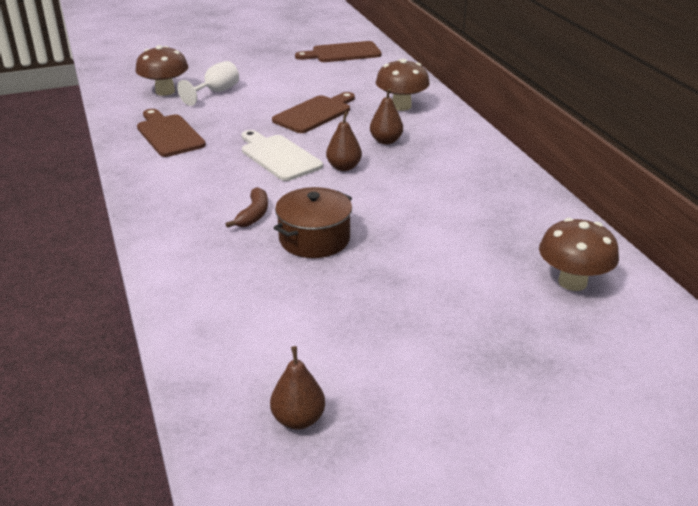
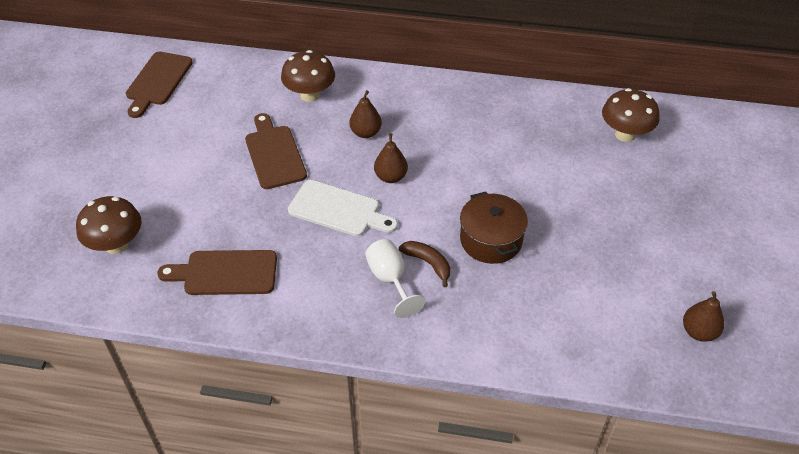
camera: 60 degrees left, 15 degrees up
(215, 92) = (159, 206): white goblet -> white goblet (390, 280)
(278, 156) = (338, 210): white cutting board -> white cutting board turned 150 degrees counterclockwise

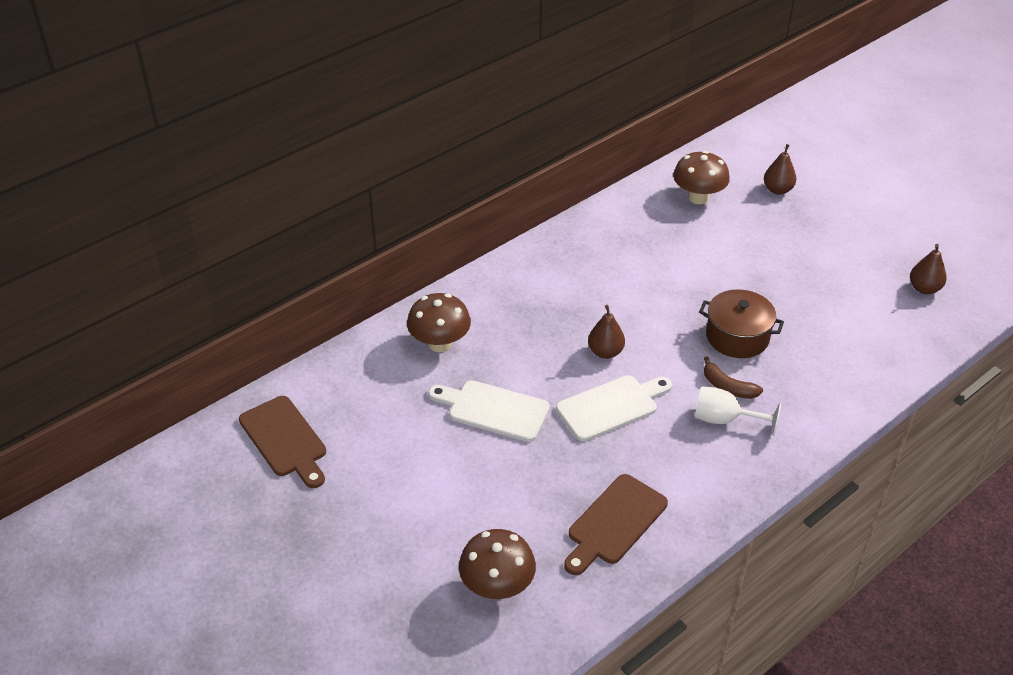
camera: 50 degrees left, 5 degrees down
(274, 154) = (493, 410): brown cutting board -> white cutting board
(365, 133) = (532, 336): brown pear -> brown pear (777, 190)
(428, 263) = (728, 387): brown banana -> brown banana turned 135 degrees counterclockwise

